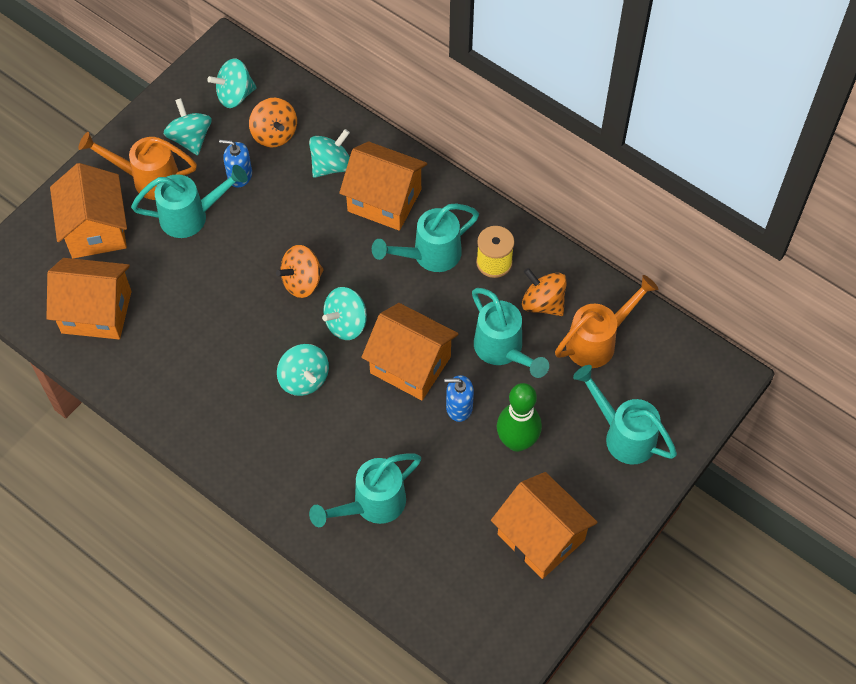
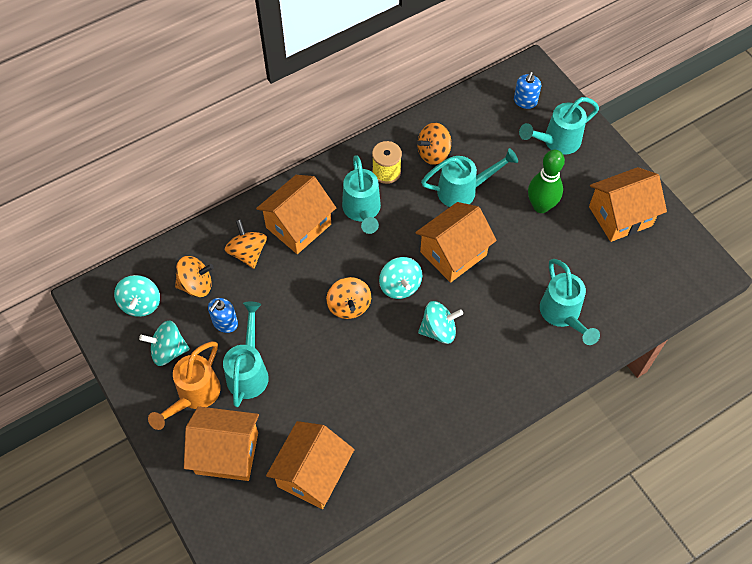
camera: 70 degrees left, 0 degrees up
(331, 165) = (248, 252): turquoise spinning top -> orange spinning top
(459, 407) = (500, 233): blue soap dispenser -> blue soap dispenser (525, 101)
(598, 341) = (477, 131): orange watering can -> none

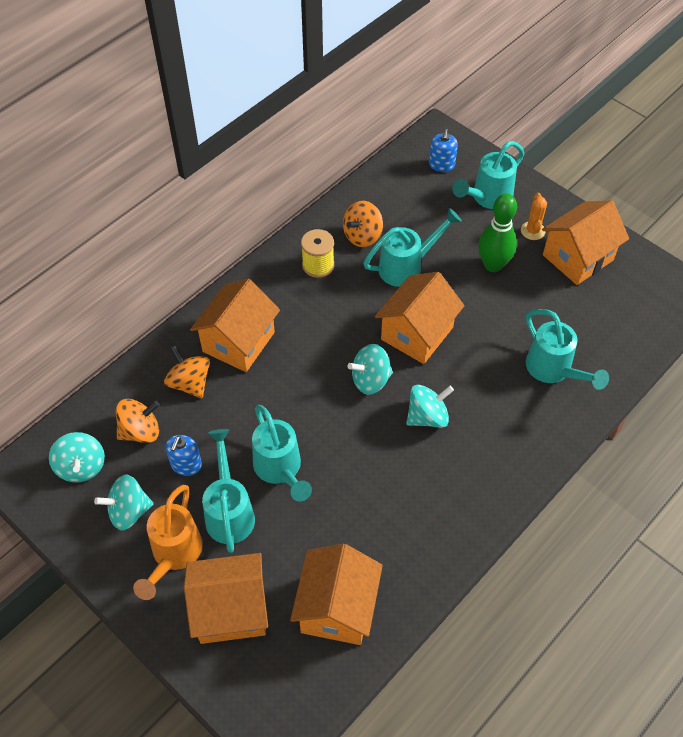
camera: 15 degrees left, 5 degrees down
(349, 306) = (321, 414): orange spinning top -> none
(362, 211) = (305, 311): turquoise watering can -> turquoise watering can (280, 470)
(400, 286) = (370, 380): turquoise spinning top -> turquoise spinning top turned 105 degrees clockwise
(587, 182) = (532, 231): none -> orange cactus

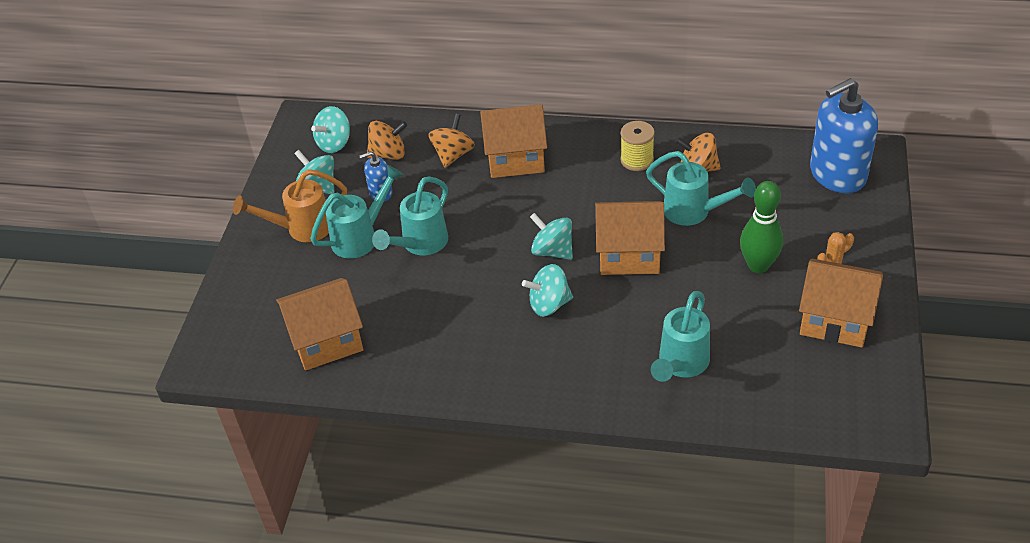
camera: 60 degrees right, 10 degrees down
(140, 431) = (388, 154): orange spinning top -> orange spinning top turned 45 degrees counterclockwise
(231, 610) = (281, 282): orange house -> none
(427, 417) = (549, 304): turquoise spinning top -> turquoise spinning top turned 135 degrees clockwise
(441, 165) = (837, 174): blue soap dispenser -> blue soap dispenser, size x2.14
(487, 198) = (833, 223): turquoise watering can -> none

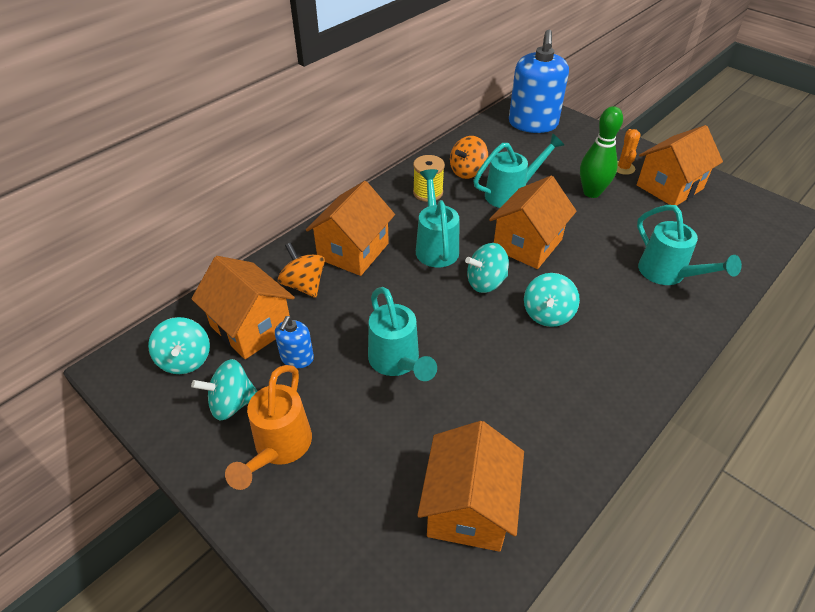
camera: 60 degrees left, 0 degrees up
(361, 237) = (342, 403): turquoise watering can -> turquoise watering can (435, 246)
(388, 154) = (251, 327): orange spinning top -> orange house

